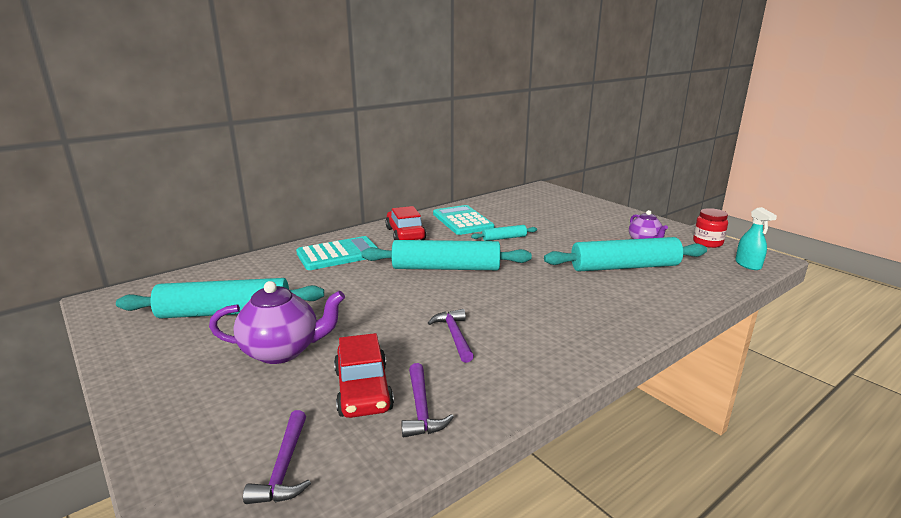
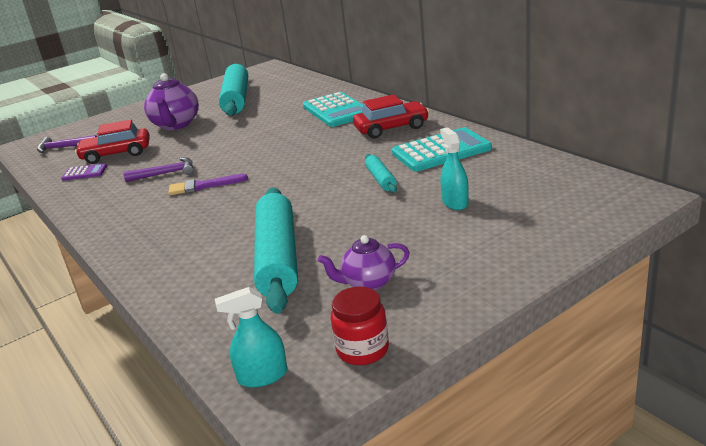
camera: 95 degrees right, 5 degrees up
(421, 409) = (84, 173): purple hammer -> purple calculator
(446, 268) = (296, 157): turquoise rolling pin -> none
(495, 308) = (203, 186): none -> purple brush
(544, 220) = (455, 202): none -> turquoise spray bottle

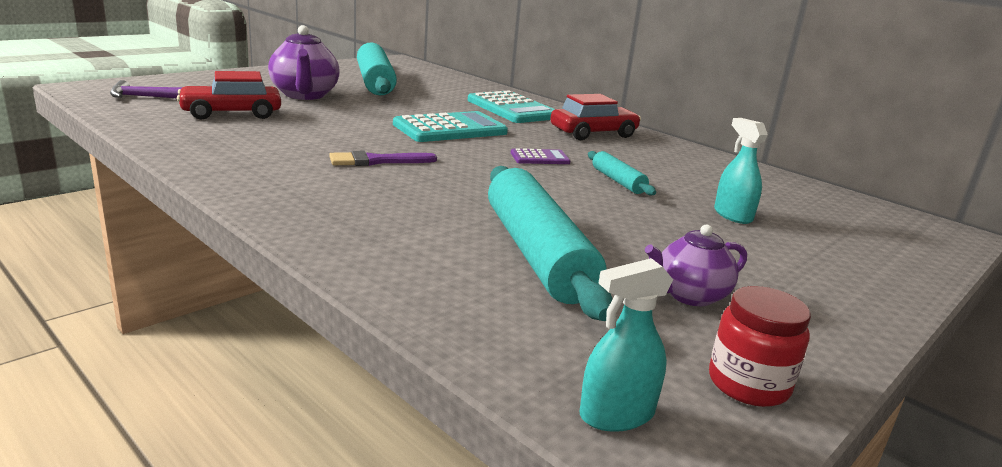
camera: 15 degrees left, 5 degrees down
(84, 173) = (191, 127): purple calculator -> purple calculator (540, 158)
(166, 173) = (315, 142): purple hammer -> none
(441, 151) = (672, 162): turquoise calculator -> turquoise calculator (450, 129)

